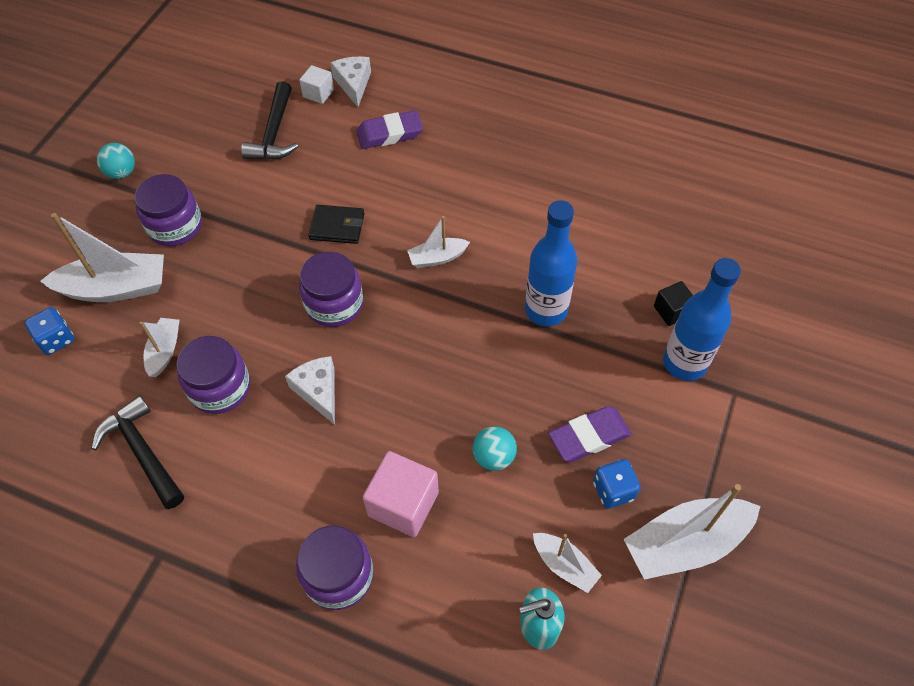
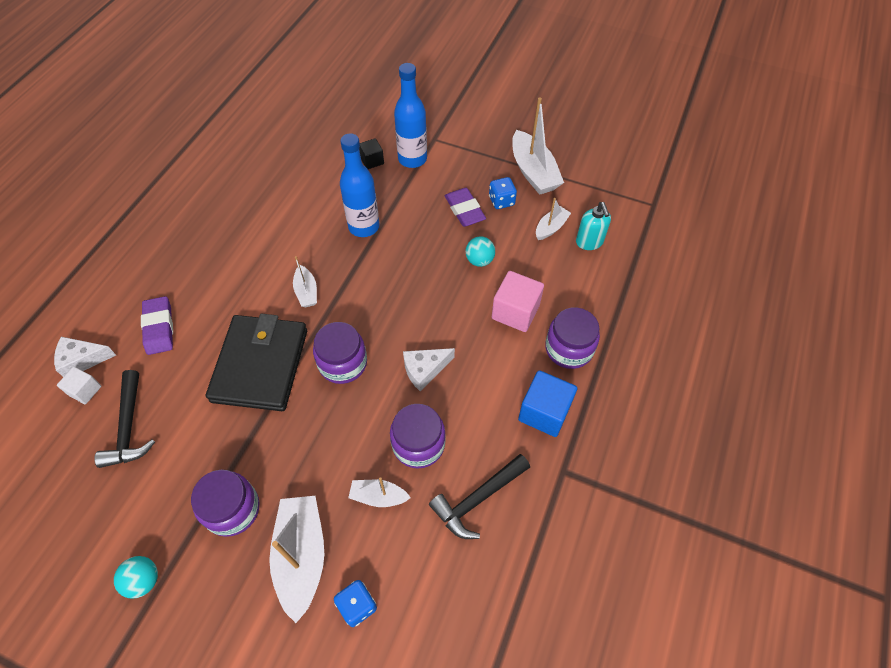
camera: 90 degrees left, 0 degrees up
(243, 535) = (544, 412): none -> blue cube
(274, 133) = (129, 427): black hammer -> black hammer turned 75 degrees clockwise
(337, 226) = (260, 365): black wallet -> black wallet, size x2.15

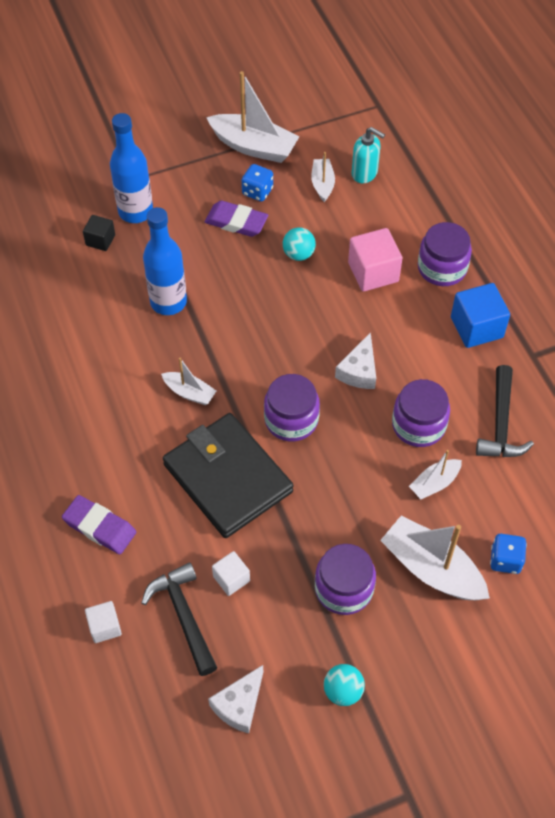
camera: 45 degrees left, 0 degrees up
(82, 360) = (66, 609): white cheese -> white cheese (239, 705)
(129, 427) = (183, 615): black hammer -> black hammer turned 150 degrees counterclockwise
(181, 432) = (231, 579): none -> white cube

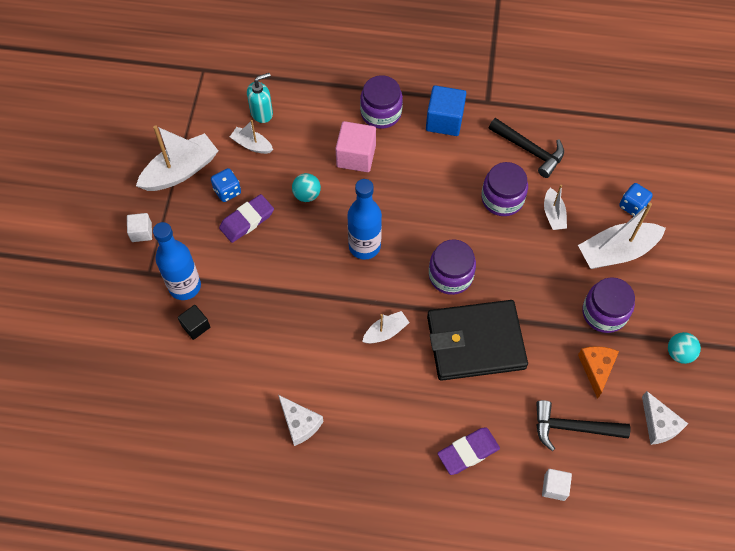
camera: 60 degrees left, 5 degrees up
(168, 302) = (291, 306): blue bottle -> blue bottle (364, 246)
(231, 579) = (559, 381): white cube -> white cube (141, 232)
(269, 610) = (596, 368): none -> orange cheese
(359, 371) = (435, 211): white cheese -> white cheese (300, 423)

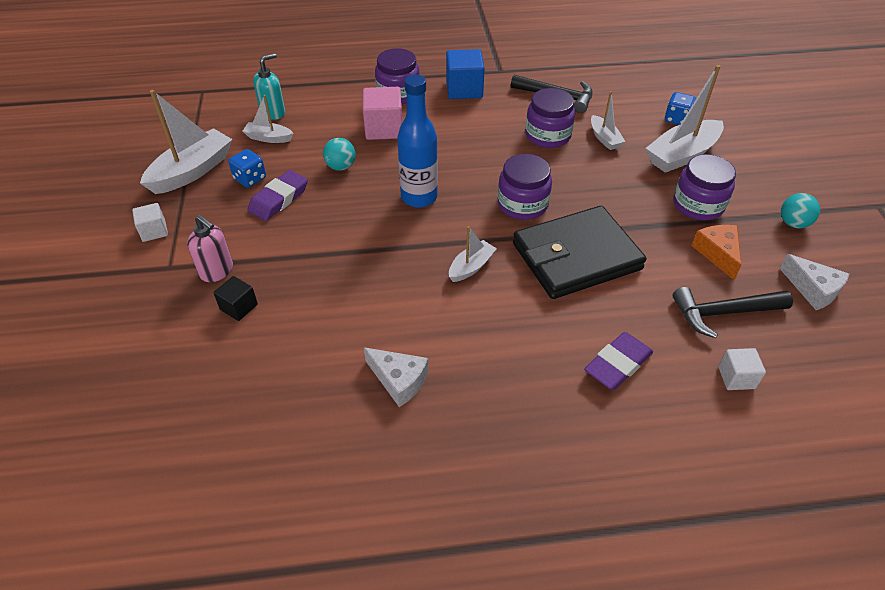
camera: 15 degrees left, 15 degrees down
(185, 286) = (217, 271): blue bottle -> pink soap dispenser

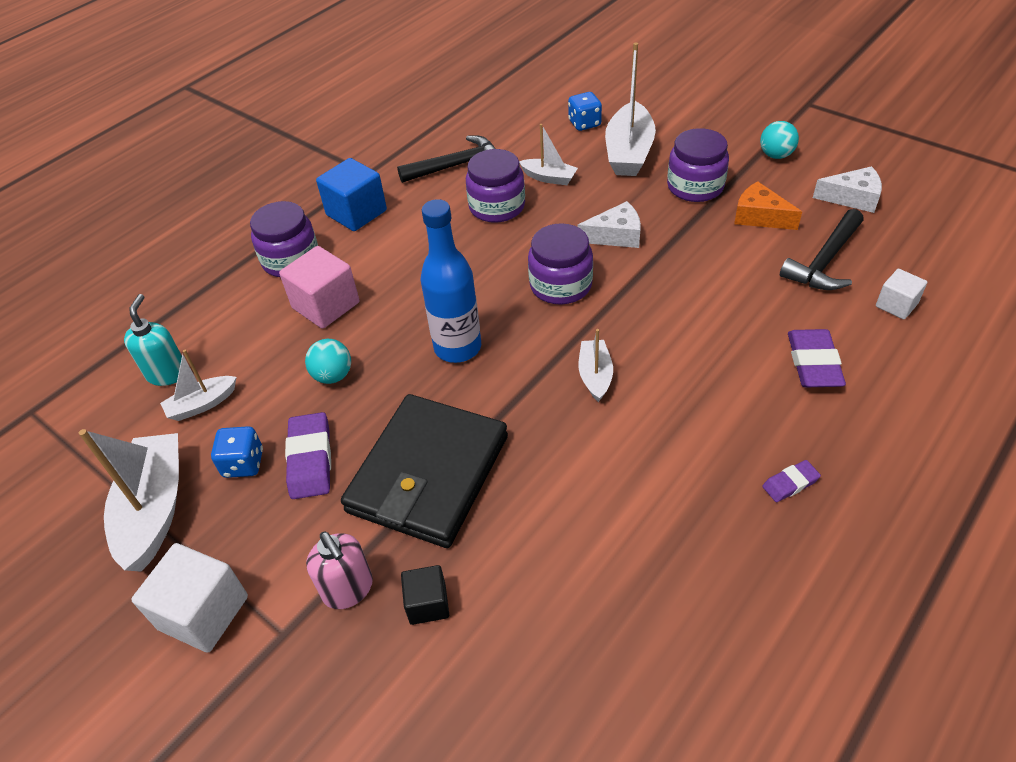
camera: 40 degrees left, 0 degrees up
(154, 231) = (203, 612): white cube -> white cube, size x1.71
(217, 271) = (348, 589): pink soap dispenser -> pink soap dispenser turned 60 degrees clockwise
(399, 380) = (677, 530): white cheese -> white cheese (616, 236)
(498, 414) = (790, 483): none -> purple eraser
(576, 256) = (665, 298): black wallet -> black wallet (428, 474)

